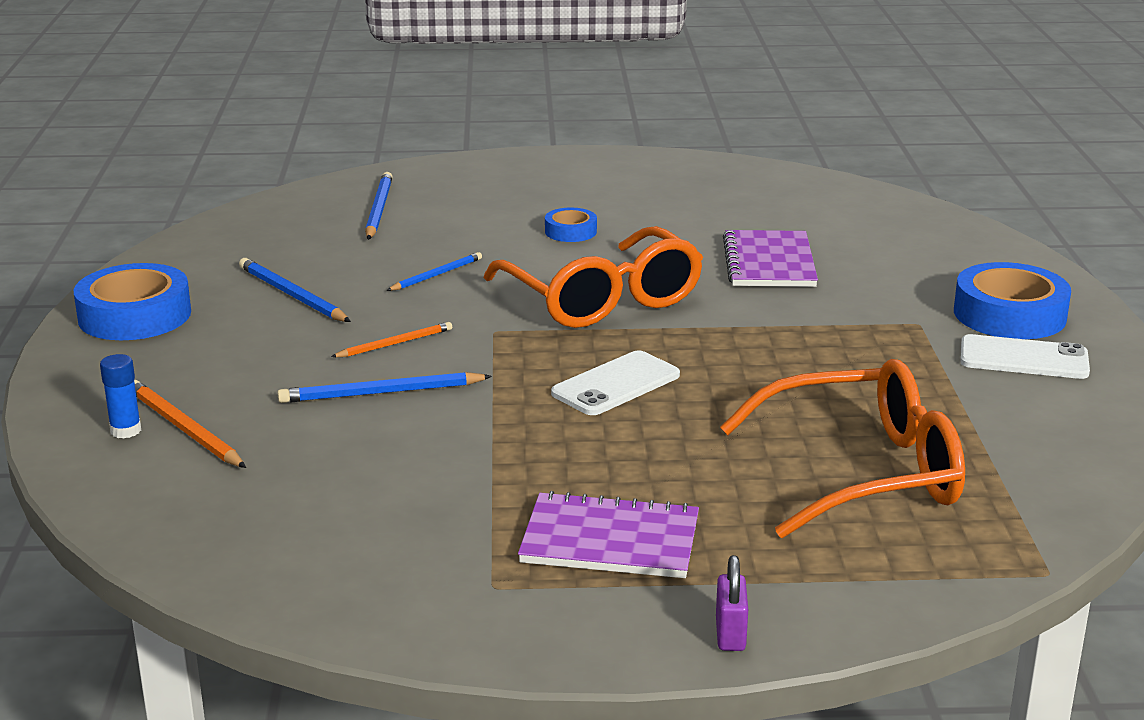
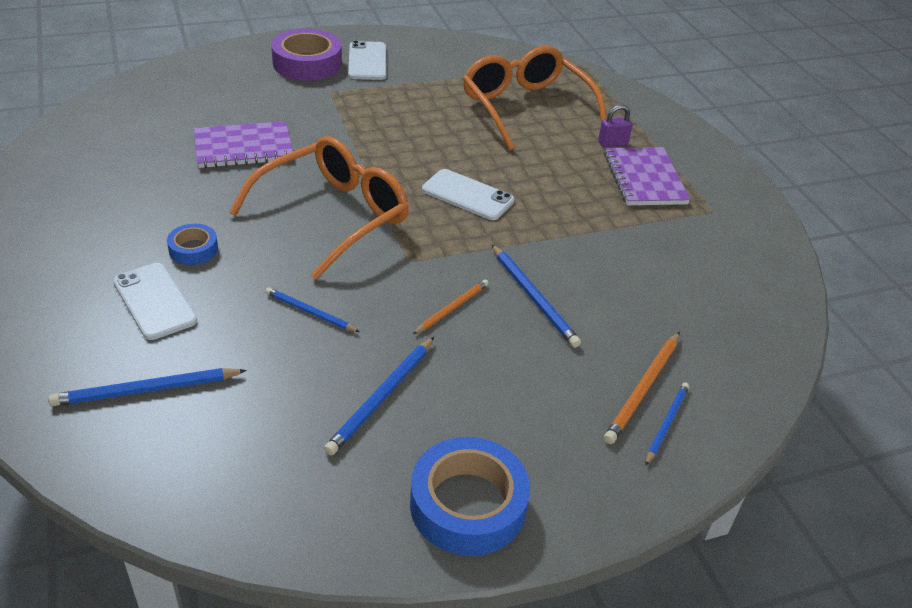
camera: 110 degrees left, 15 degrees up
(126, 430) = (666, 423): blue glue stick -> blue pencil
(395, 343) = (452, 308): orange pencil -> orange pencil turned 90 degrees clockwise
(496, 215) = (155, 301): none -> white phone
(730, 634) = (693, 139): purple padlock -> purple padlock (612, 143)
(1009, 314) = (307, 63): blue tape -> purple tape

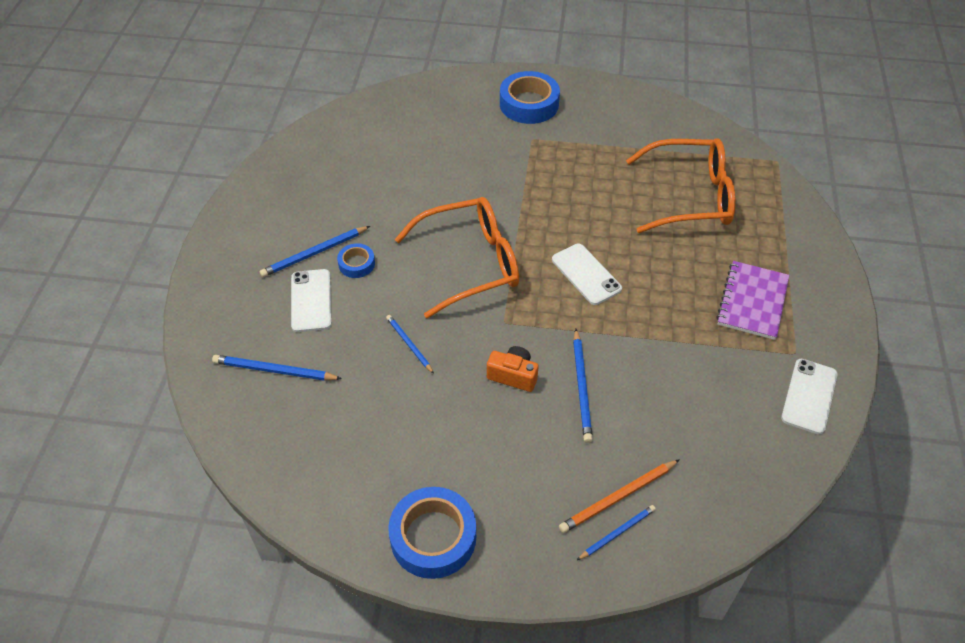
camera: 30 degrees right, 10 degrees up
(243, 147) = (436, 179): purple notebook -> none
(307, 63) = (529, 104): purple tape -> blue tape
(367, 61) = (580, 113): white phone -> white phone (809, 396)
(382, 397) = (421, 432): blue pencil -> blue pencil (314, 253)
(452, 308) = (513, 375): orange pencil -> orange camera
(525, 108) = (690, 197): orange glasses -> orange glasses turned 90 degrees clockwise
(612, 143) = (747, 256): purple padlock -> none

